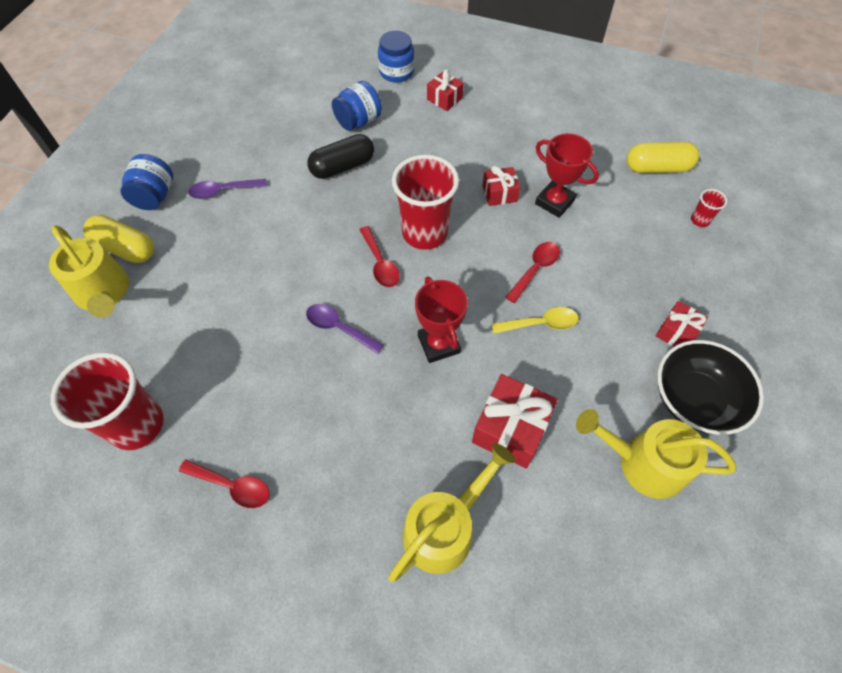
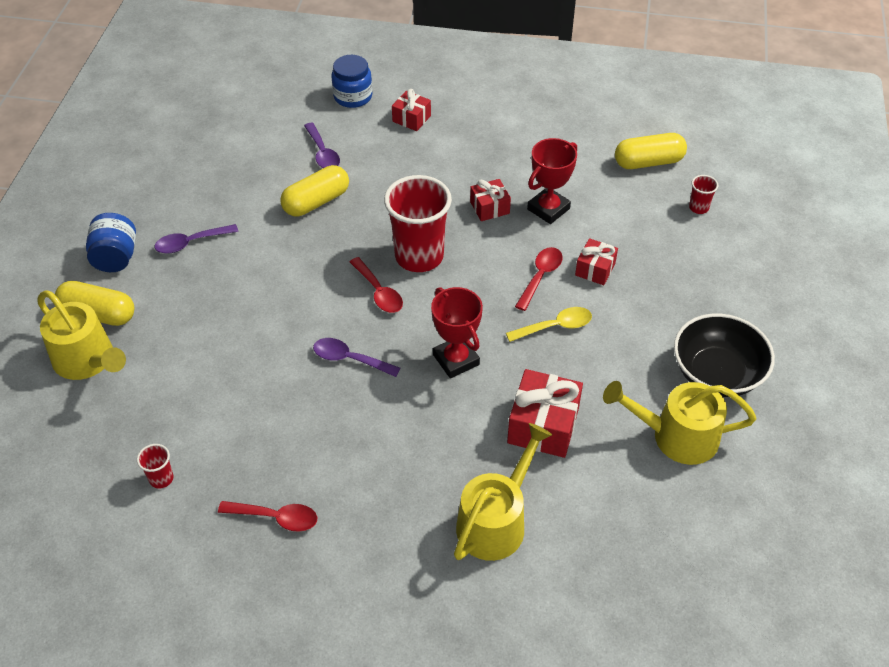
camera: 10 degrees left, 10 degrees down
(137, 425) = (161, 478): red cup -> red cup, size x0.42
(342, 167) = (316, 202): black capsule -> yellow capsule
(358, 121) = (323, 153): blue jar -> purple spoon
(554, 202) = (548, 209): red trophy -> red trophy turned 75 degrees counterclockwise
(676, 332) = (691, 316): red gift -> red gift (595, 269)

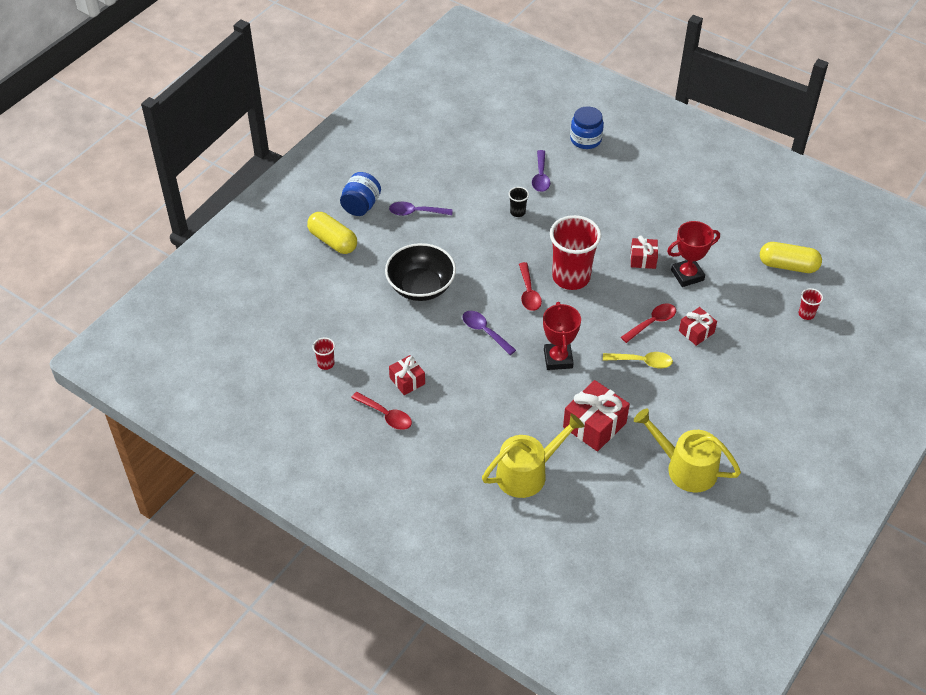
camera: 25 degrees right, 0 degrees up
(87, 360) = (313, 270): yellow watering can -> none
(316, 202) = (517, 212): yellow capsule -> black cup
(411, 119) = (621, 171): red gift -> red gift (407, 381)
(716, 374) = (742, 438): black bowl -> black bowl (421, 286)

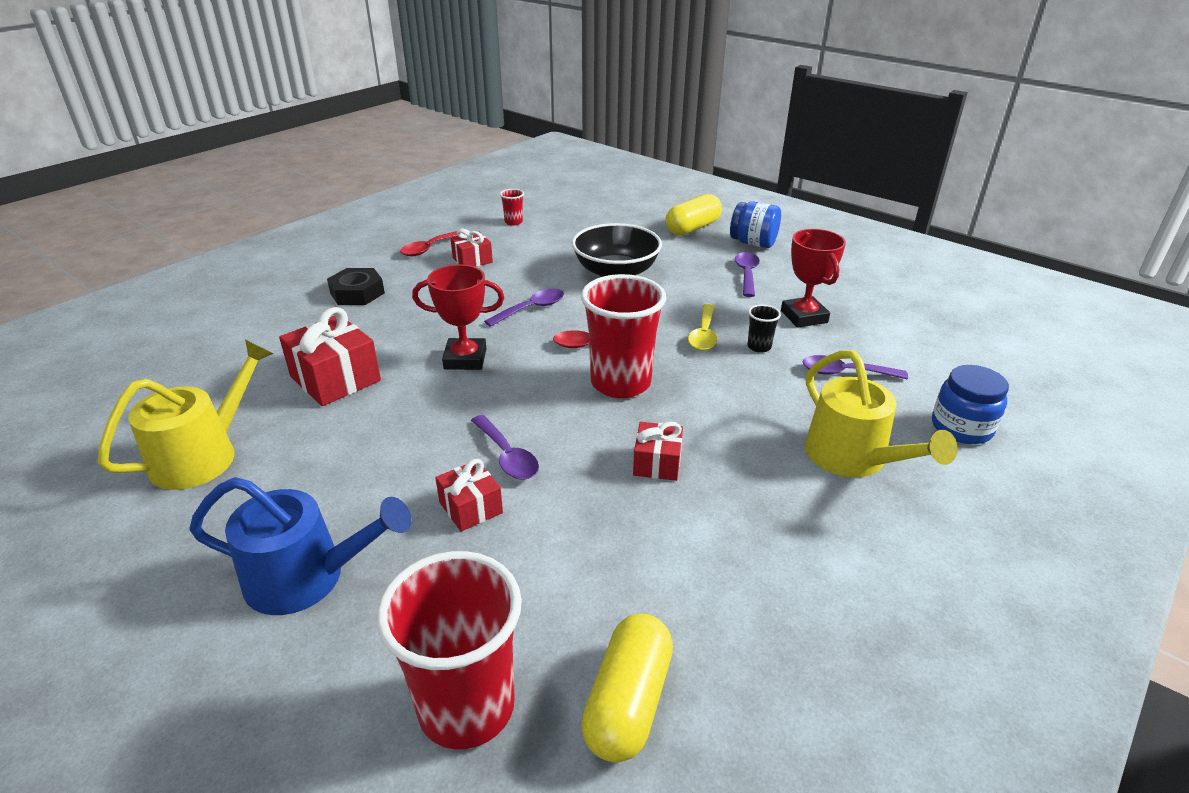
camera: 95 degrees right, 15 degrees down
(474, 446) = (357, 293): none -> black nut
(527, 473) = (295, 323): yellow watering can -> yellow watering can (853, 458)
(642, 362) = (428, 435): yellow spoon -> yellow spoon (704, 334)
(652, 322) = (507, 456): red spoon -> purple spoon
(687, 275) = (613, 515): red trophy -> red trophy (804, 317)
(759, 386) = (306, 577): none -> blue watering can
(806, 314) = (466, 707): red cup -> red cup, size x2.36

